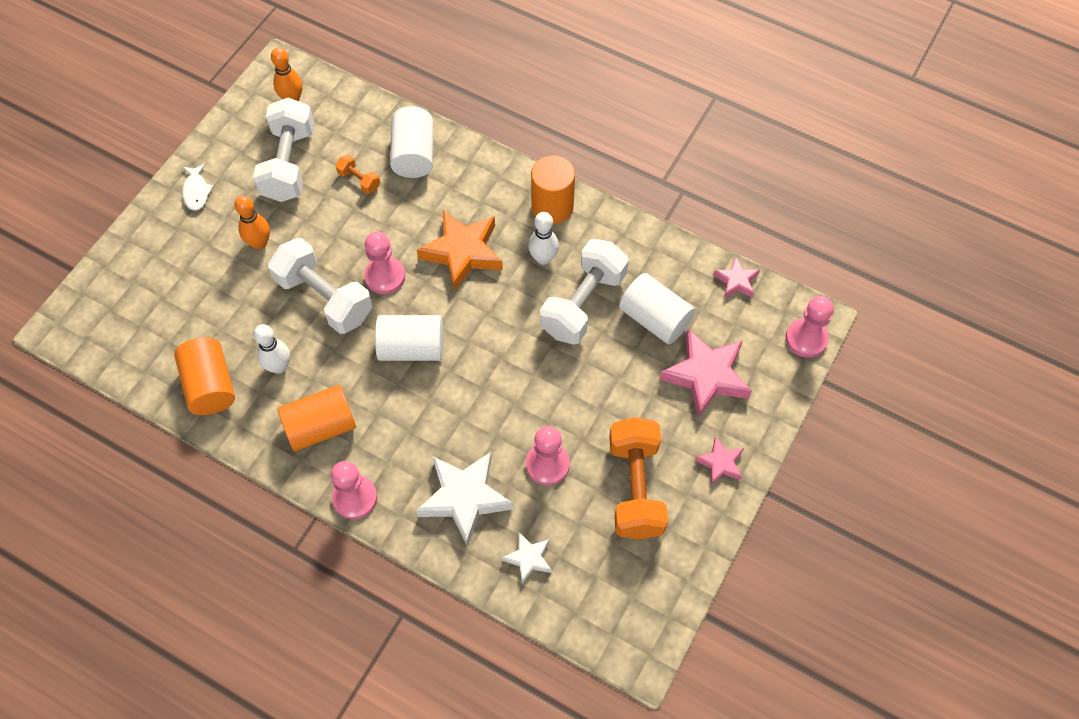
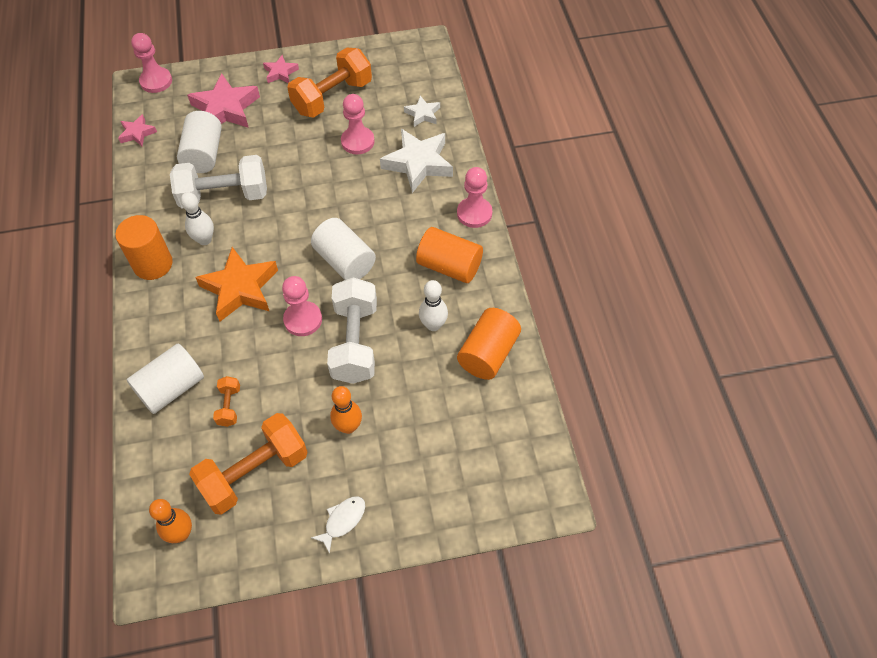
camera: 130 degrees left, 5 degrees down
(289, 164) = (254, 472): white dumbbell -> orange dumbbell

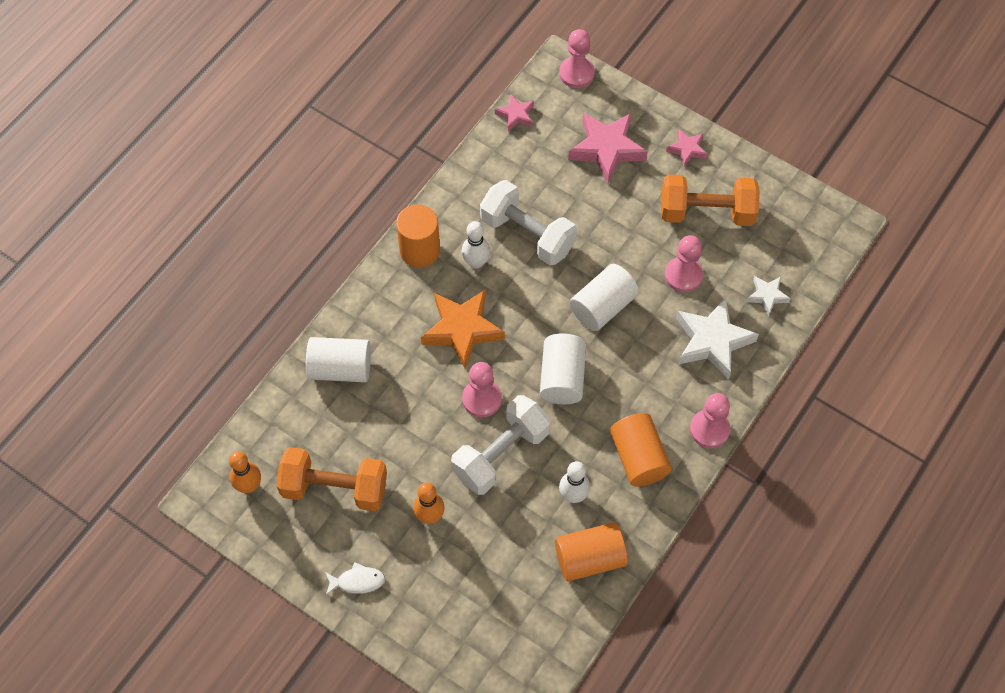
camera: 45 degrees right, 5 degrees up
(204, 154) = (548, 180): white cylinder -> white cylinder (602, 306)
(229, 406) = (365, 420): orange dumbbell -> none

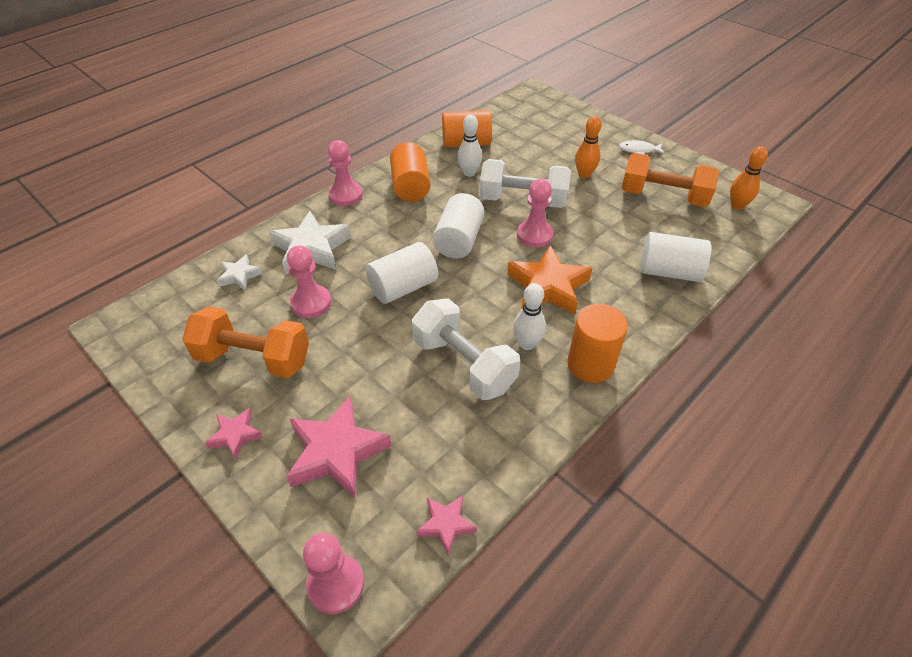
camera: 170 degrees left, 15 degrees down
(501, 454) = (523, 200): white dumbbell -> white dumbbell turned 45 degrees clockwise

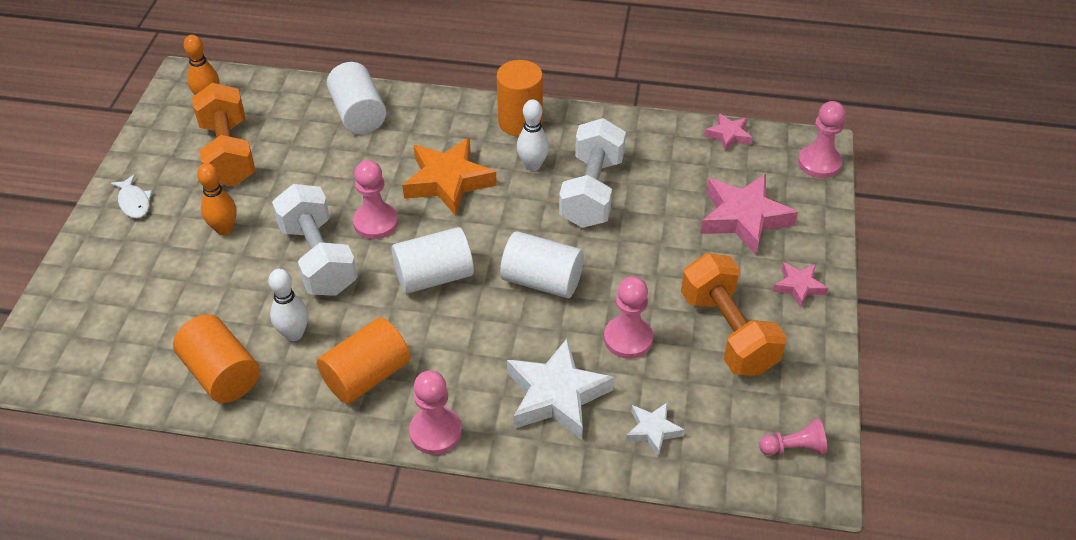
camera: 125 degrees left, 0 degrees up
(144, 332) = (794, 447): none -> pink pawn

